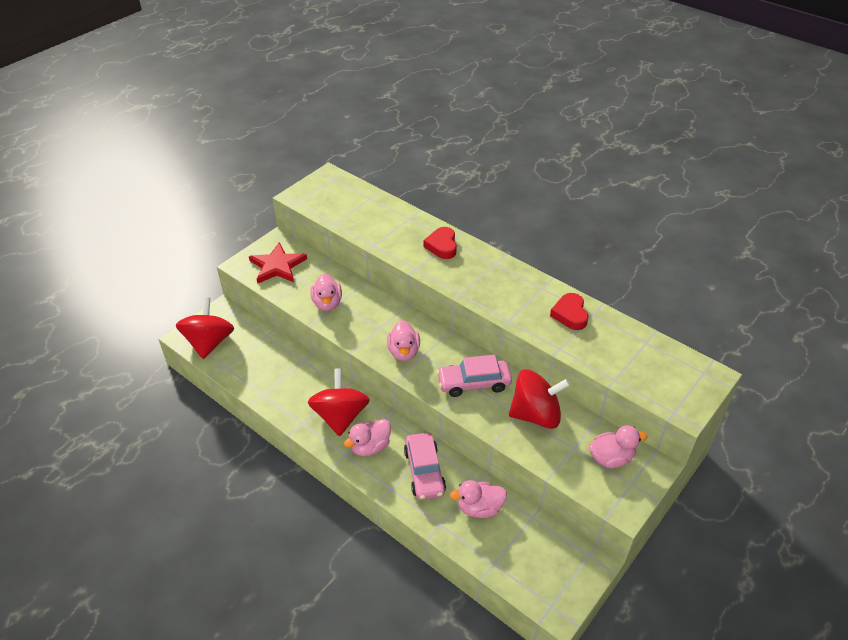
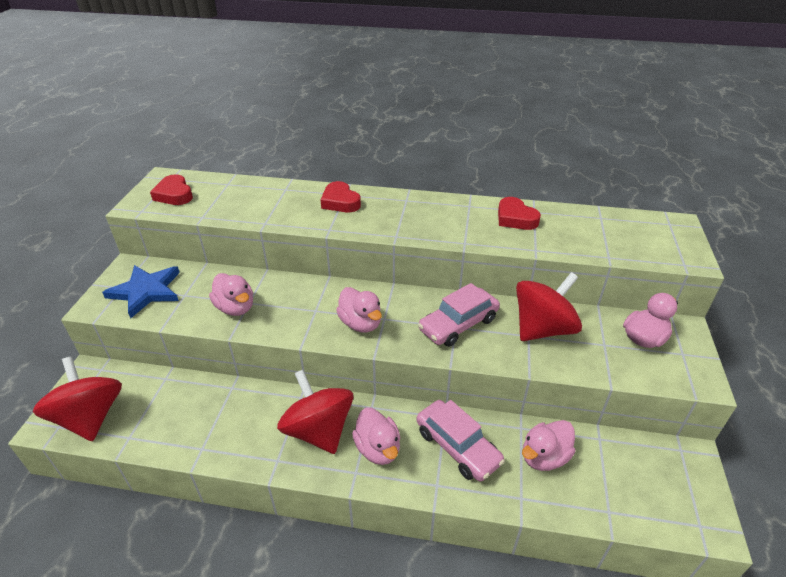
camera: 30 degrees left, 5 degrees down
(277, 266) = (146, 291): red star -> blue star
(327, 195) = (174, 194): none -> red heart
(370, 447) = (378, 449): pink duck -> pink duck turned 45 degrees counterclockwise

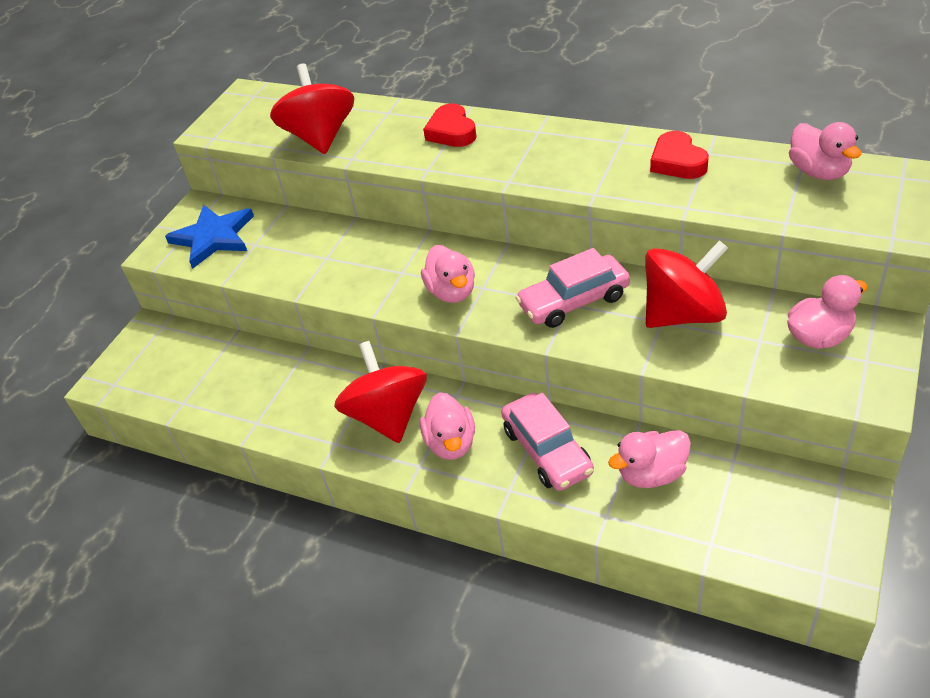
camera: 20 degrees right, 5 degrees up
(90, 417) = (146, 378): red spinning top -> red spinning top (320, 137)
(174, 194) = (253, 117): red heart -> none
(235, 308) = (309, 263): pink duck -> pink duck (819, 172)

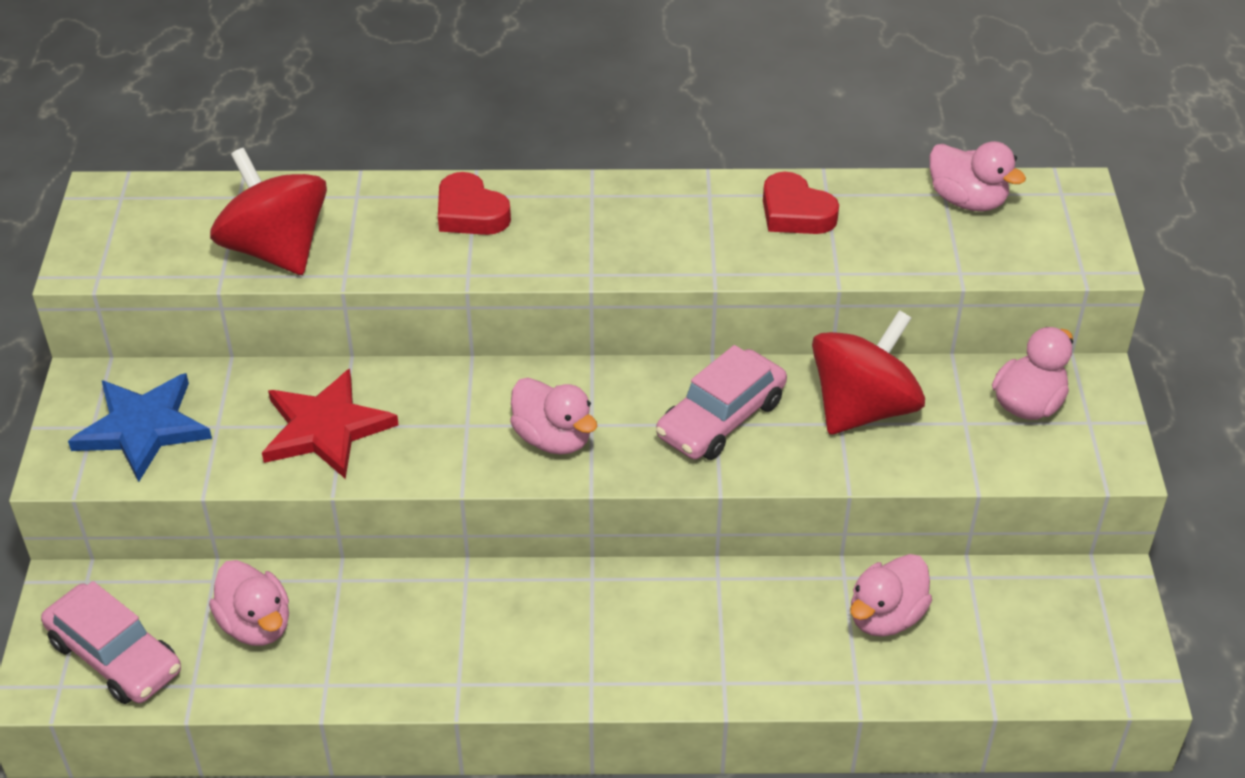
camera: 30 degrees left, 0 degrees up
(315, 257) = (325, 428): none -> red star
(388, 416) = (513, 628): red spinning top -> none
(451, 443) = (618, 642): pink duck -> pink duck (256, 625)
(547, 451) = (746, 621): pink car -> pink car (115, 656)

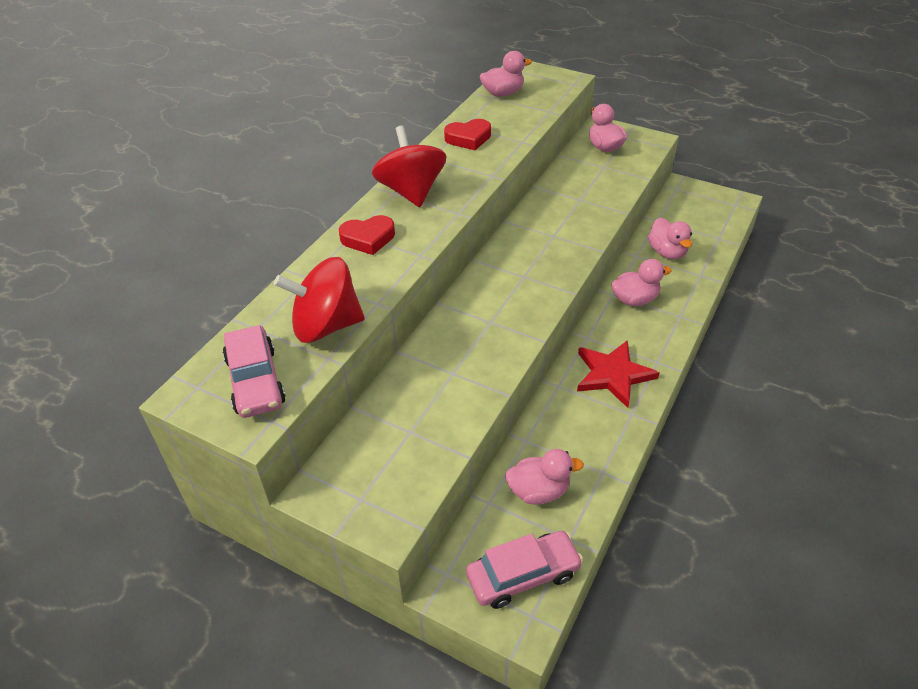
camera: 60 degrees left, 0 degrees up
(143, 428) = (383, 470): blue star -> none
(325, 428) = (450, 381): red star -> red star (613, 375)
(553, 438) = (525, 293): pink duck -> pink duck (634, 300)
(721, 418) = (551, 233): pink car -> pink car (255, 381)
(863, 408) = (575, 190): red spinning top -> red spinning top (411, 191)

